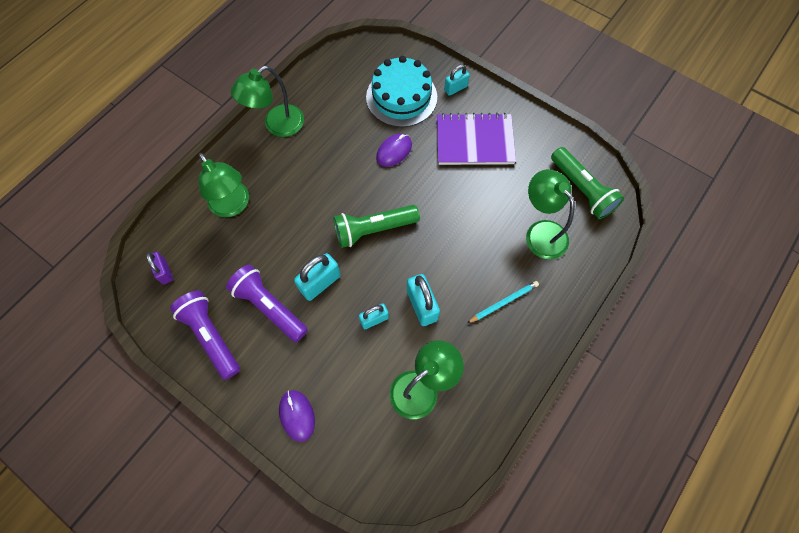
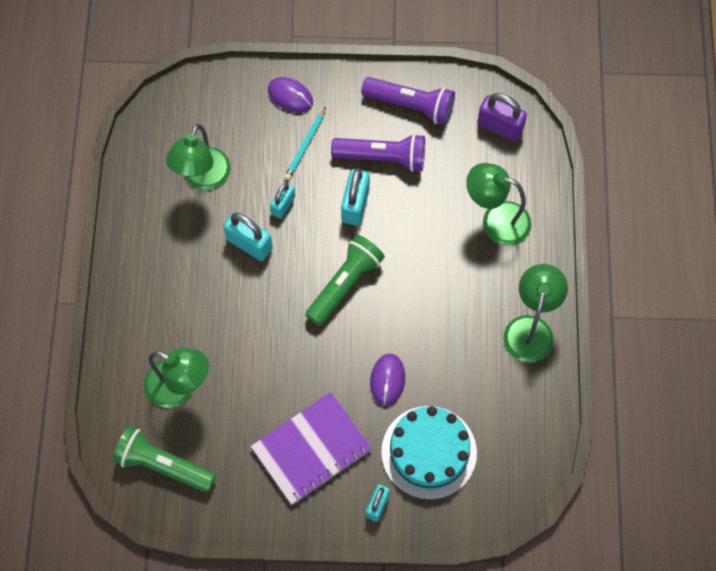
camera: 145 degrees right, 0 degrees up
(164, 272) = (500, 127): purple padlock -> purple padlock, size x1.55
(503, 302) = (176, 294): turquoise pencil -> turquoise pencil (305, 145)

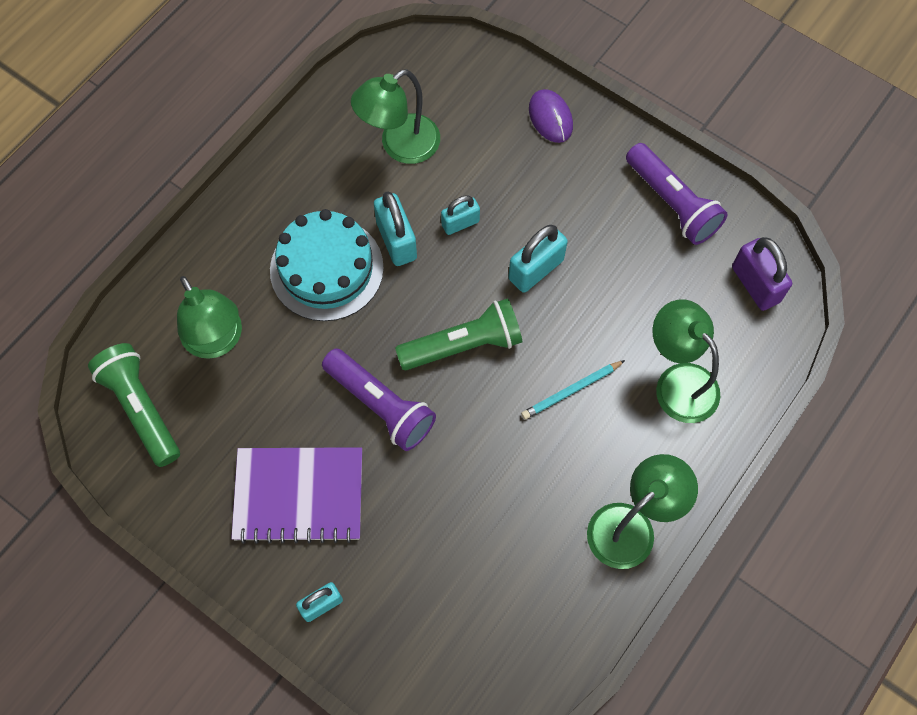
camera: 35 degrees right, 0 degrees up
(305, 145) = (529, 177): turquoise pencil -> turquoise pencil (571, 391)
(382, 158) = (601, 239): purple flashlight -> purple flashlight (380, 405)
(387, 380) = (433, 476): purple mouse -> none
(429, 452) = (419, 585): turquoise cake -> turquoise cake (326, 269)

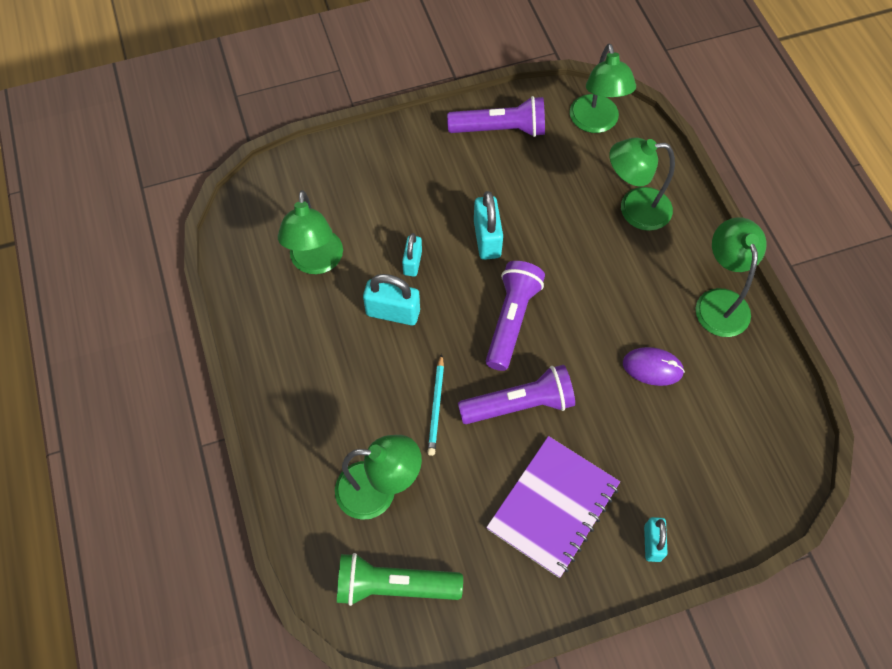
camera: 55 degrees left, 5 degrees down
(326, 269) = (378, 374): turquoise cake -> none
(464, 345) = (511, 320): green flashlight -> purple flashlight
(550, 118) = (375, 156): purple mouse -> purple mouse (652, 368)
(571, 391) = (596, 275): turquoise pencil -> turquoise pencil (436, 406)
(755, 284) = (596, 123): purple padlock -> green lamp

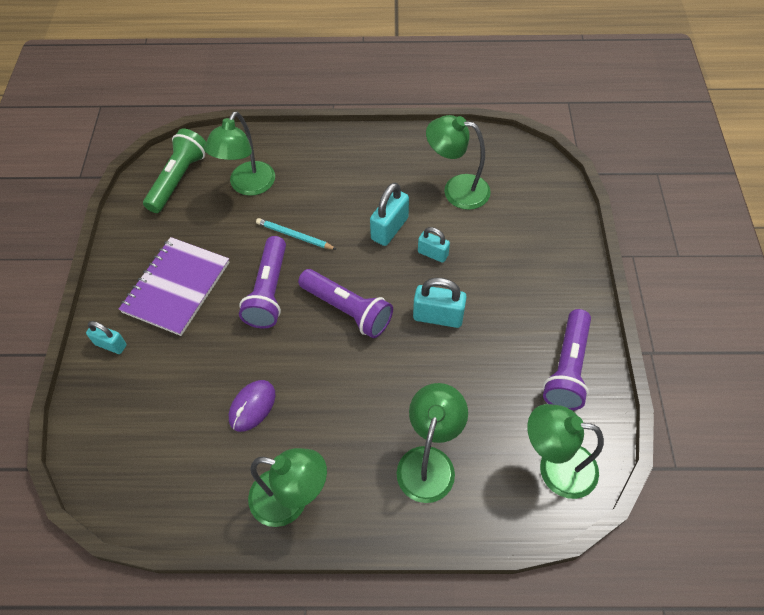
camera: 110 degrees right, 5 degrees down
(553, 507) = (176, 287): purple notebook -> purple notebook turned 60 degrees clockwise

